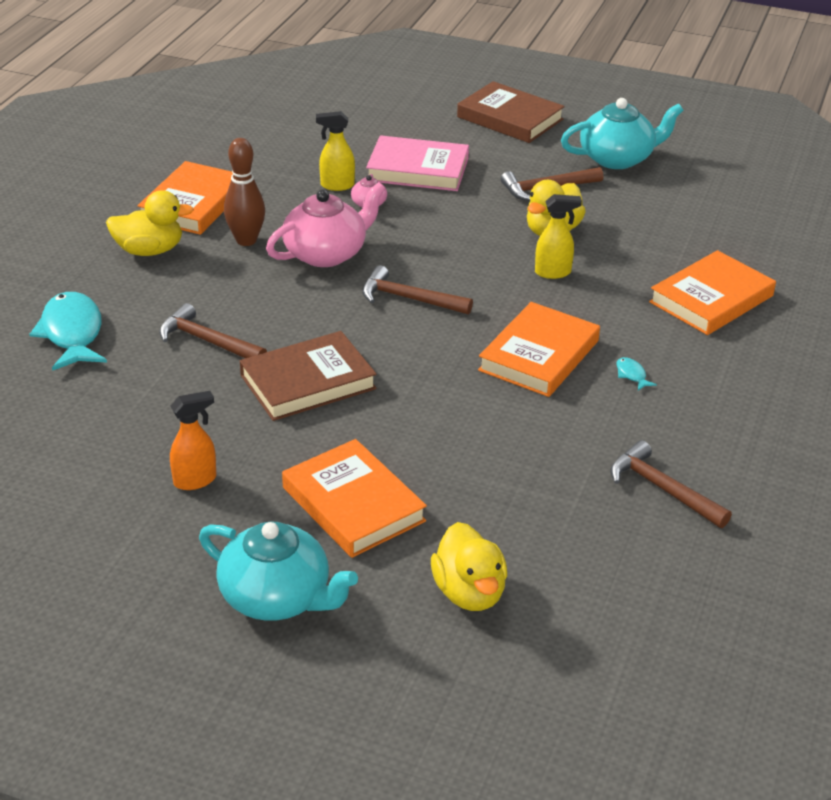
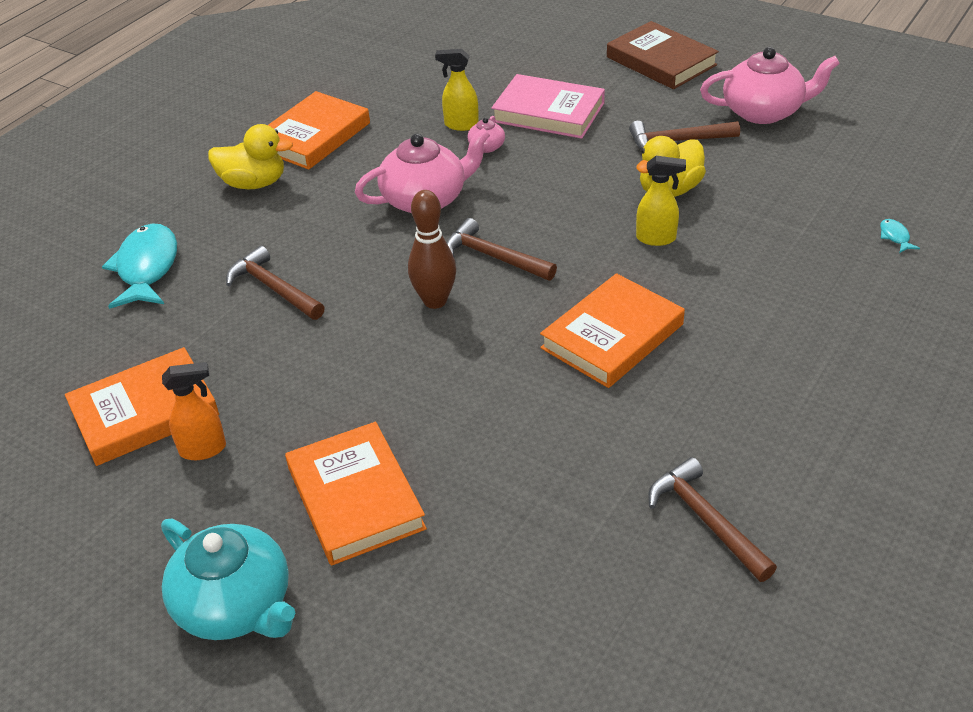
camera: 15 degrees right, 5 degrees up
(246, 240) = (351, 179): brown bowling pin -> brown bowling pin (435, 301)
(308, 382) = (357, 345): brown book -> none
(469, 592) = (445, 629): yellow duck -> none
(617, 158) = (763, 111): turquoise teapot -> pink teapot
(632, 375) = (709, 370): turquoise fish -> turquoise fish (895, 237)
(711, 299) = (825, 284): orange book -> orange book (144, 412)

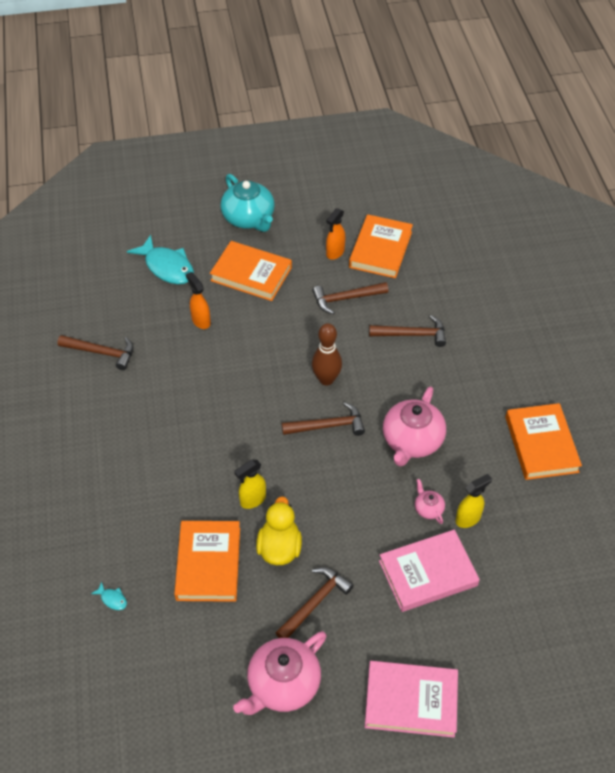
camera: 135 degrees right, 10 degrees up
(147, 268) = (488, 304): turquoise fish -> turquoise fish (167, 267)
(236, 605) = (249, 218): turquoise teapot -> turquoise teapot turned 120 degrees counterclockwise
(254, 183) = (519, 386): yellow duck -> none
(283, 376) = (346, 299): none -> brown hammer
(508, 473) = (200, 321): none -> orange spray bottle
(612, 336) = (218, 416): orange book -> orange book (208, 563)
(661, 61) = (411, 701): brown book -> pink book

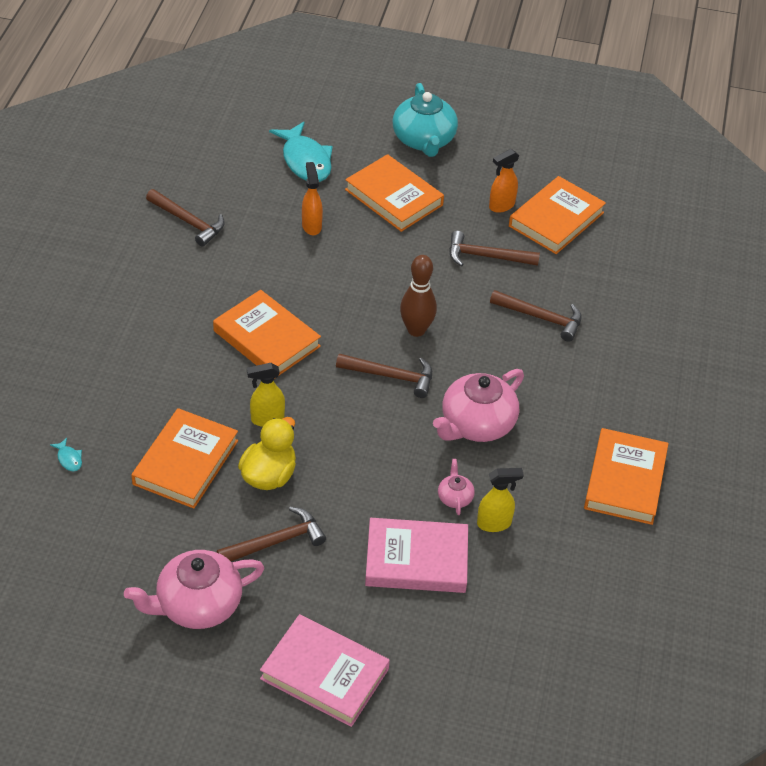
camera: 20 degrees right, 5 degrees down
(216, 430) = (266, 339): none -> orange book

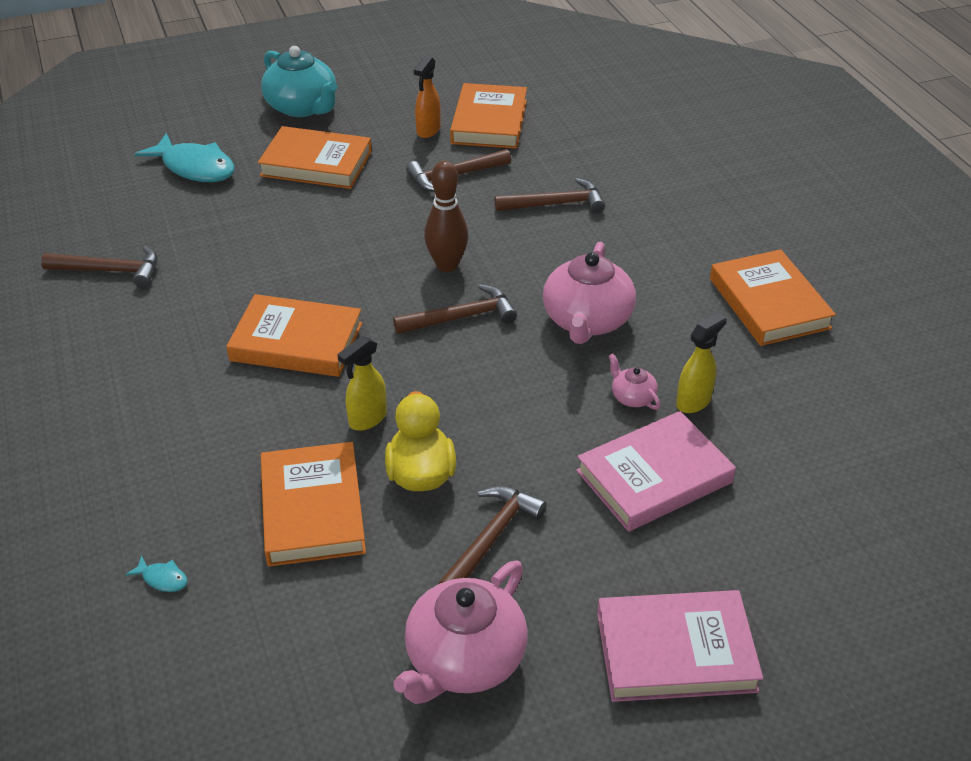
camera: 30 degrees left, 5 degrees down
(311, 226) = (253, 220): orange spray bottle -> none

